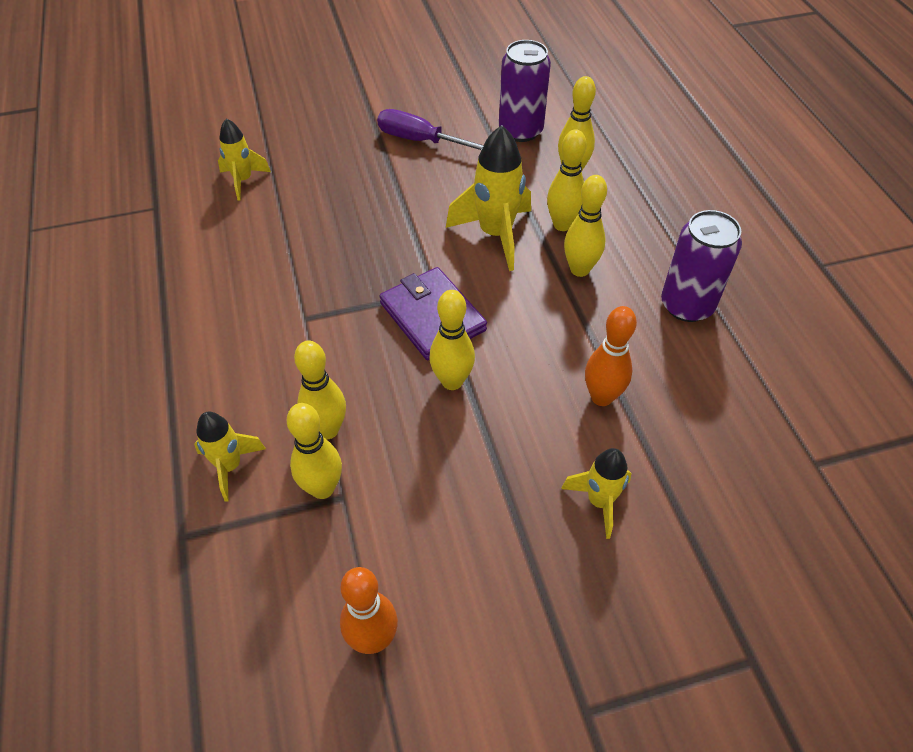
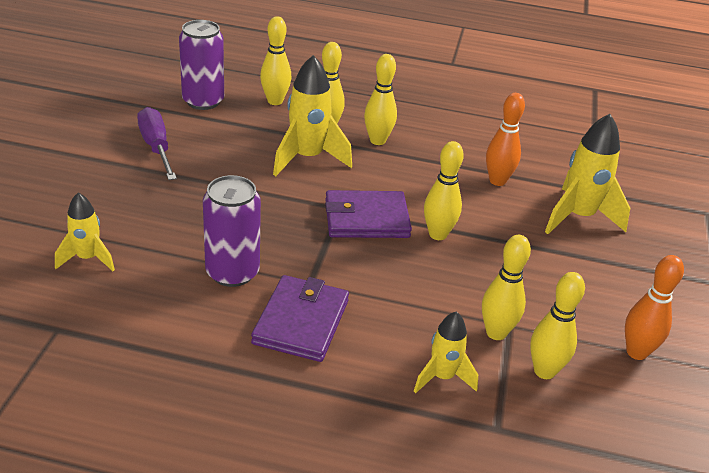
camera: 65 degrees left, 15 degrees down
(247, 335) = (301, 322): none -> purple wallet
(327, 430) = (441, 311): yellow bowling pin -> yellow bowling pin (544, 371)
(420, 141) = (156, 147): purple screwdriver -> purple screwdriver turned 105 degrees clockwise
(599, 501) = (578, 217): yellow rocket -> yellow rocket, size x1.66
(687, 305) = (446, 118): purple can -> purple can (232, 272)

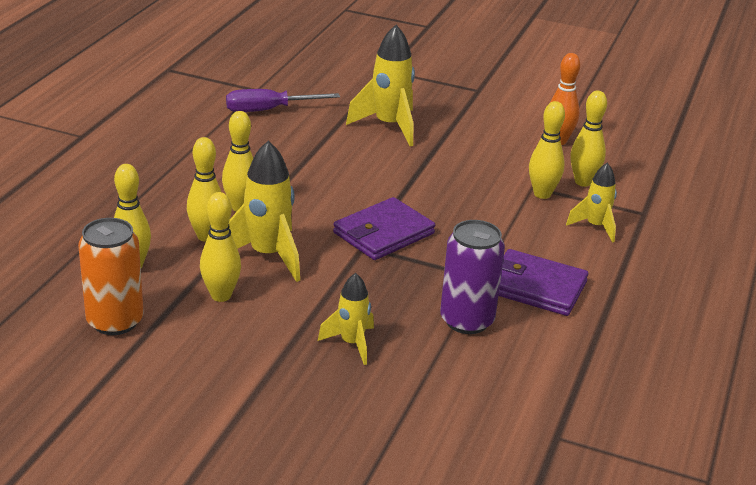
camera: 80 degrees left, 5 degrees down
(88, 258) = (443, 418): yellow rocket -> yellow rocket (351, 343)
(156, 147) = (221, 363): purple screwdriver -> purple screwdriver (268, 110)
(203, 101) = (115, 321): purple can -> orange can
(366, 218) = (383, 233): purple wallet -> purple wallet turned 45 degrees clockwise
(438, 234) = (411, 199): yellow bowling pin -> yellow bowling pin (221, 295)
(497, 181) = (328, 153): orange bowling pin -> none

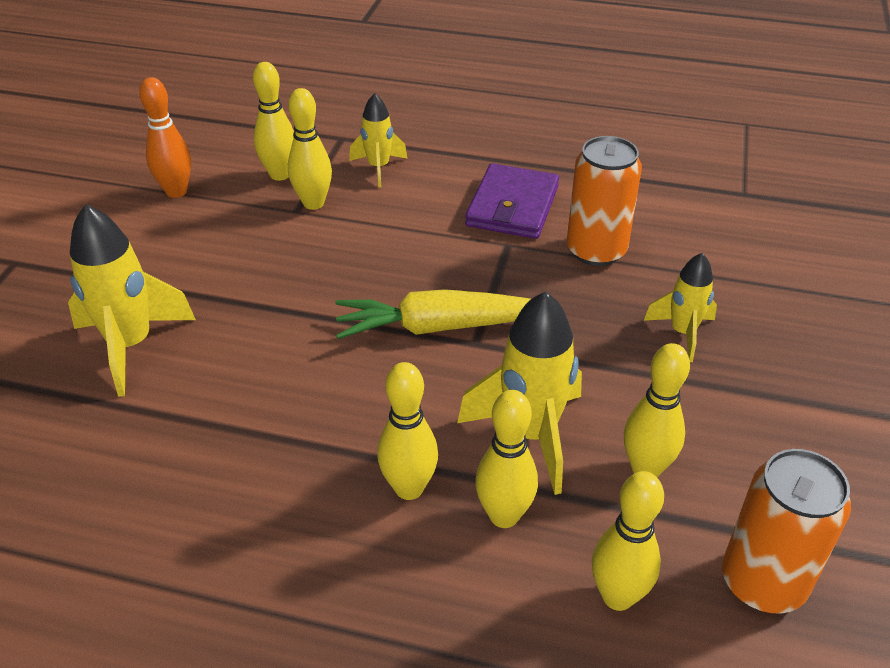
camera: 95 degrees left, 10 degrees up
(268, 110) = (61, 507): purple screwdriver -> none
(383, 233) = (439, 327): purple wallet -> yellow carrot
(467, 320) = (596, 250): purple can -> orange can

